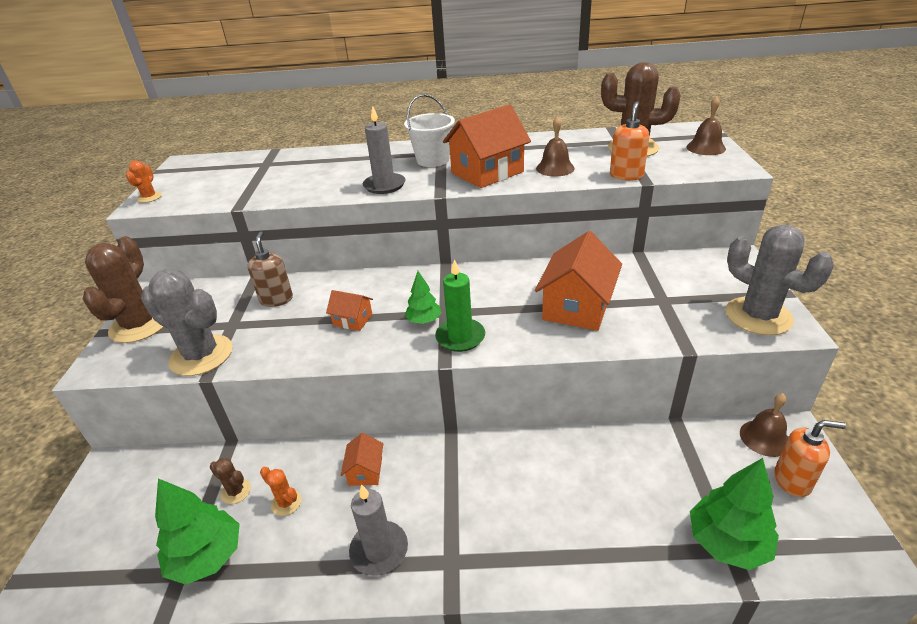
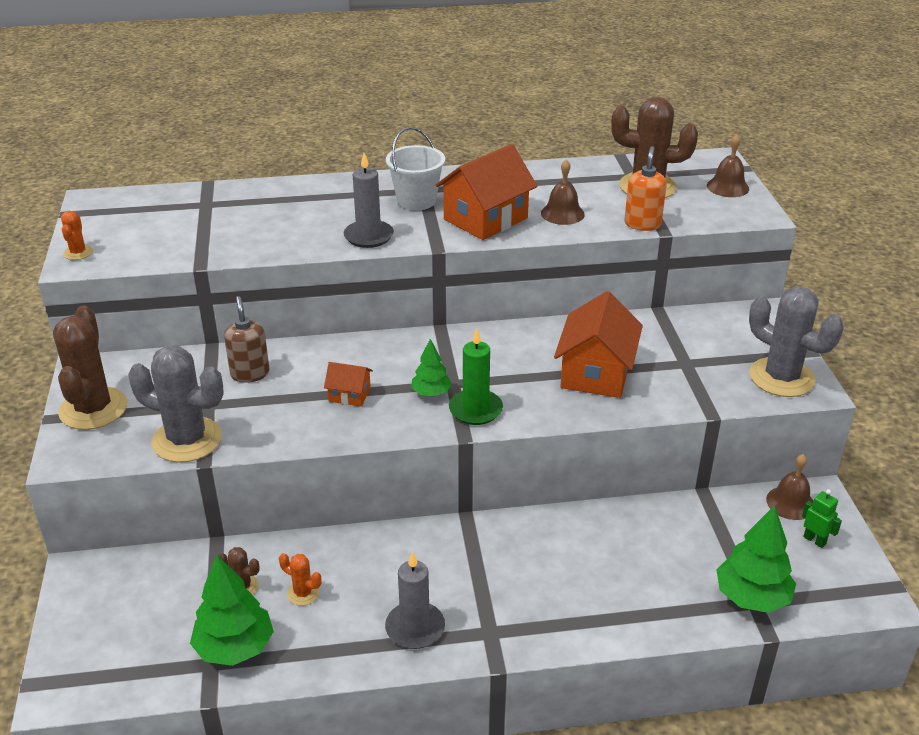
camera: 10 degrees left, 0 degrees up
(365, 471) = (381, 558): orange house -> none
(792, 480) = (814, 540): orange soap dispenser -> green robot

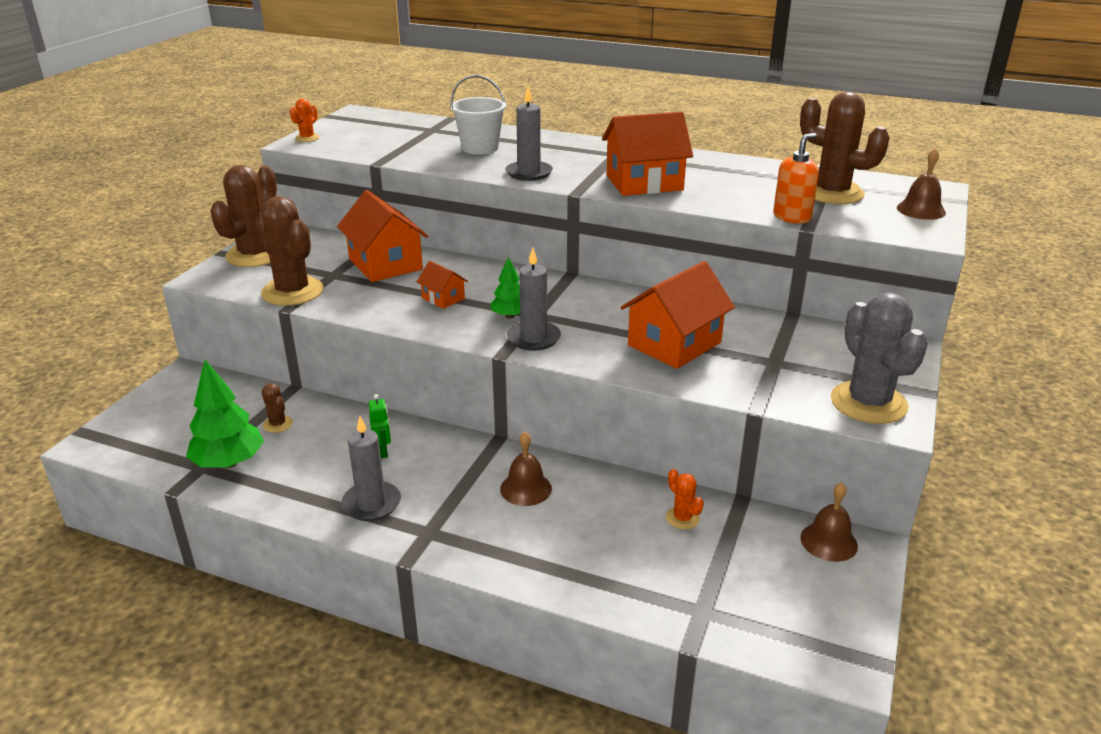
camera: 30 degrees right, 5 degrees down
(187, 440) = (292, 292): grey cactus -> brown cactus
(250, 373) = (385, 264): brown soap dispenser -> orange house
(303, 593) = (315, 445): orange cactus -> orange cactus (682, 518)
(416, 201) = (599, 160): white bucket -> white bucket (480, 148)
(475, 410) = (533, 338): green candle -> grey candle
(562, 213) = (721, 194): brown bell -> brown bell (526, 488)
(751, 597) = (703, 606): green tree -> none
(814, 540) = (824, 584): green robot -> green robot (383, 451)

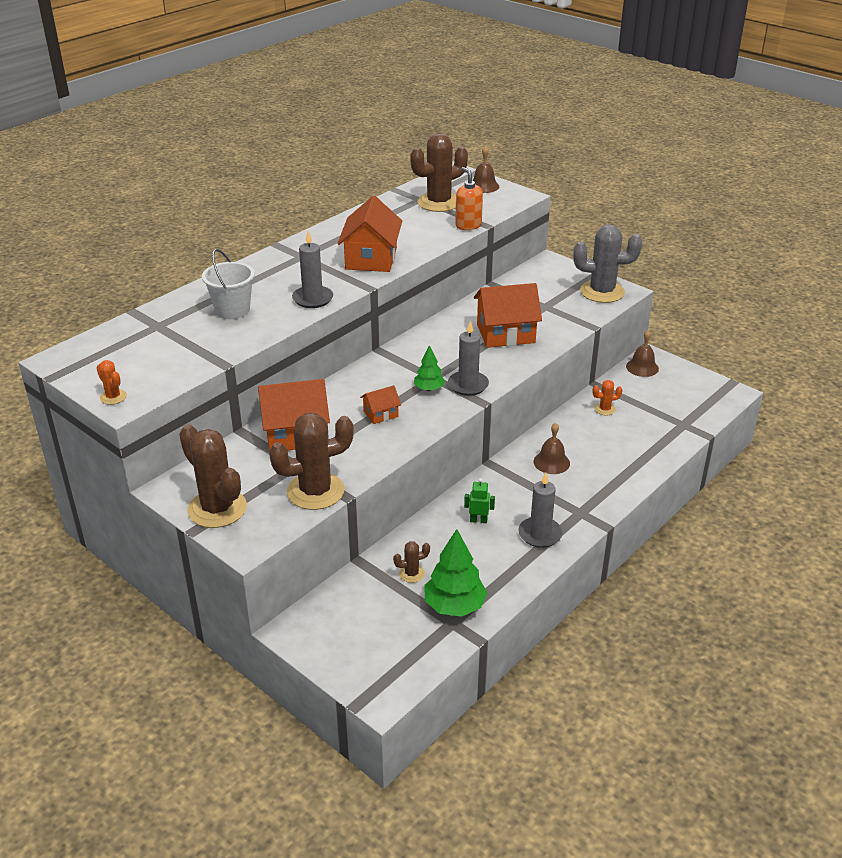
camera: 70 degrees left, 5 degrees up
(674, 344) = (505, 333): orange house -> orange house turned 75 degrees counterclockwise

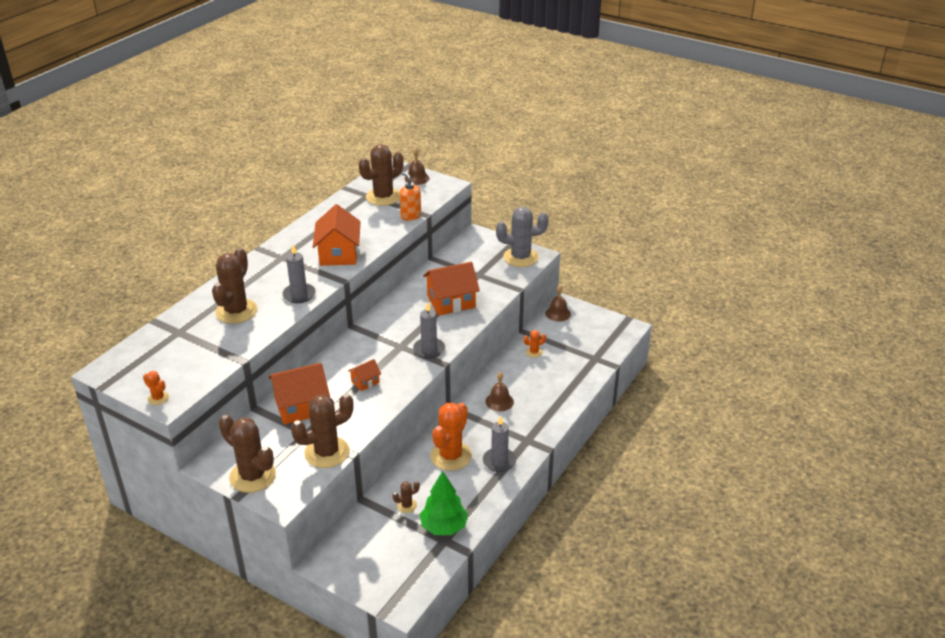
camera: 10 degrees left, 0 degrees up
(232, 310) = (236, 311): white bucket -> brown cactus
(429, 389) = (399, 356): green tree -> none
(478, 520) = (451, 456): green robot -> orange cactus

